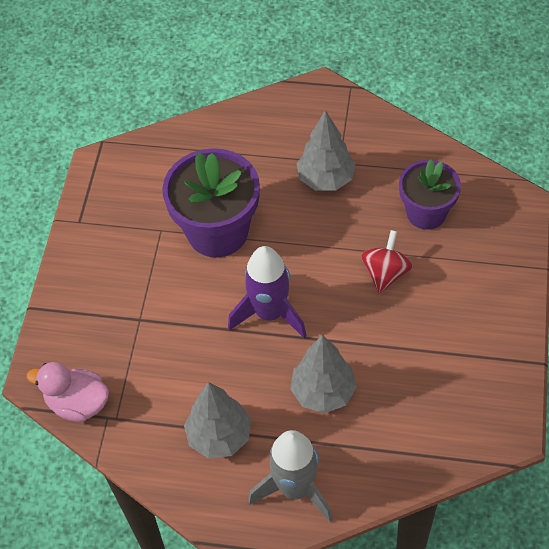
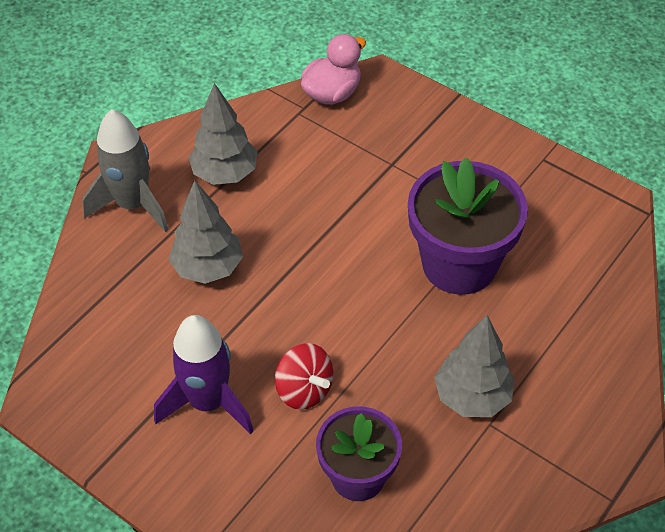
camera: 115 degrees right, 5 degrees down
(270, 313) = (326, 265): purple rocket -> purple rocket (208, 402)

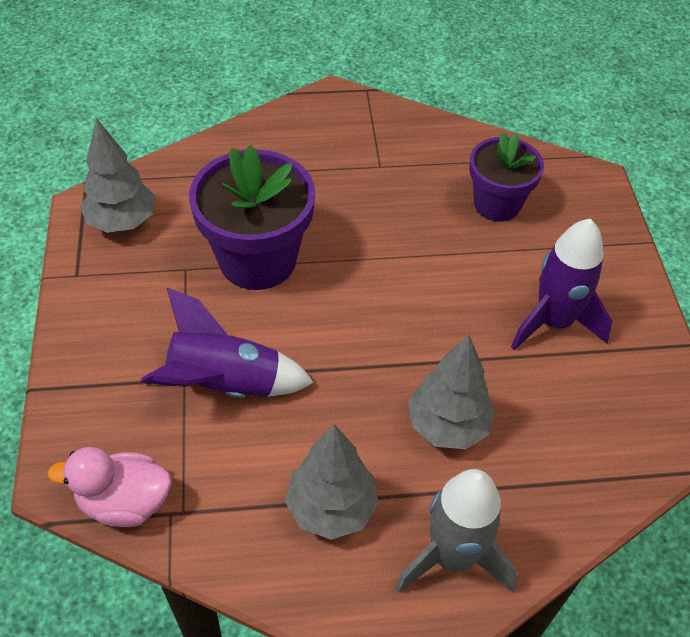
camera: 135 degrees left, 0 degrees up
(304, 390) = (474, 275): red spinning top -> none
(365, 180) = (225, 385): none -> purple rocket
(472, 397) = (370, 185): grey tree -> grey tree (122, 222)

